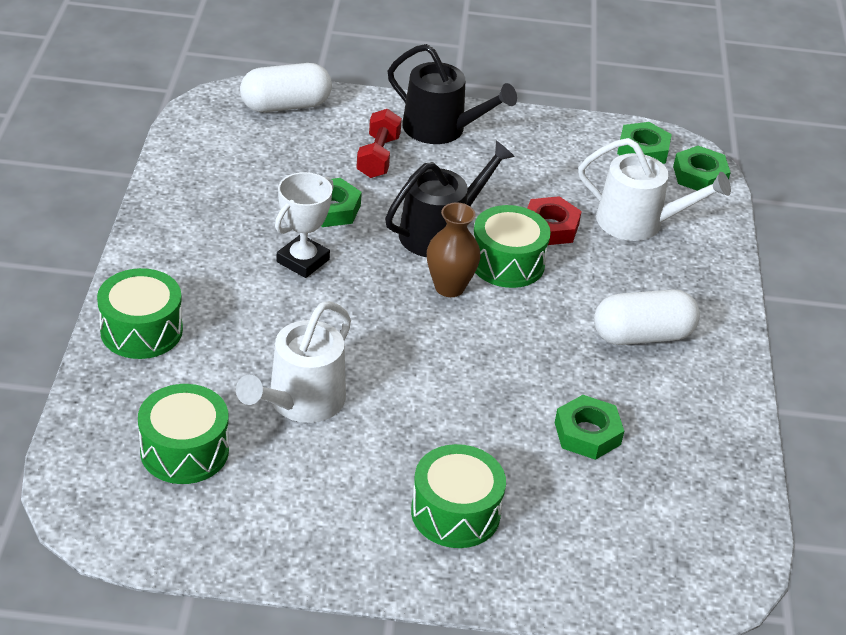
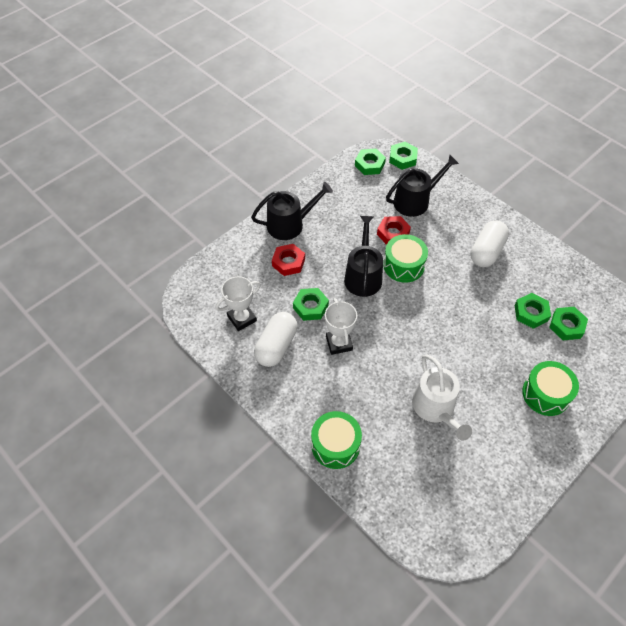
camera: 45 degrees left, 15 degrees up
(184, 450) = (434, 479): green drum -> none
(243, 160) = (242, 318): none -> white trophy
(285, 105) = (215, 273): white capsule -> white capsule (276, 346)
(378, 157) = (288, 262): red dumbbell -> red nut
(449, 287) = (403, 298): brown vase -> none
(613, 485) = (566, 326): none -> green nut
(638, 222) = (415, 201): white watering can -> black watering can

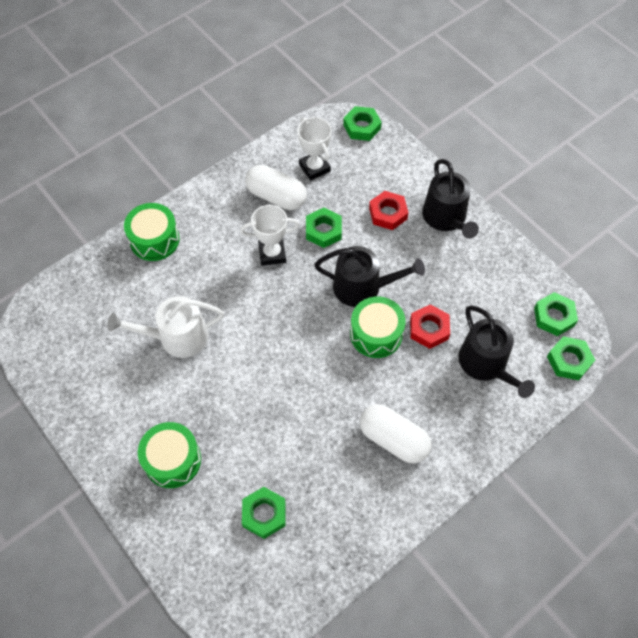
camera: 95 degrees right, 5 degrees up
(531, 313) = (289, 473): green nut -> green nut (362, 127)

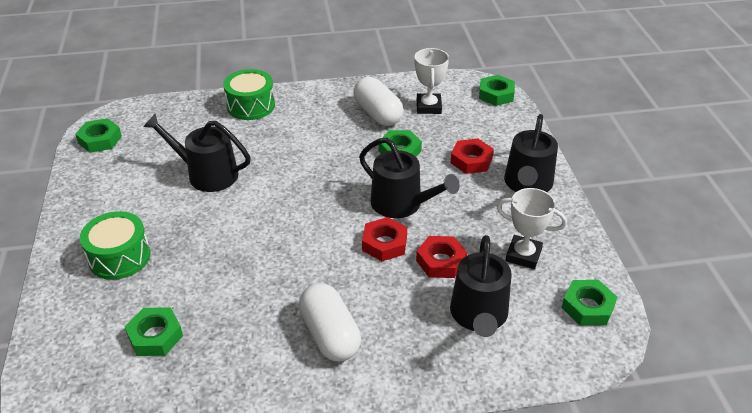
camera: 30 degrees right, 20 degrees down
(177, 337) = (207, 174): white watering can -> black watering can
(272, 253) = (339, 149): white trophy -> white trophy (523, 255)
(376, 334) = (384, 243): green drum -> red nut
(569, 360) = (577, 353): green nut -> green nut (100, 140)

